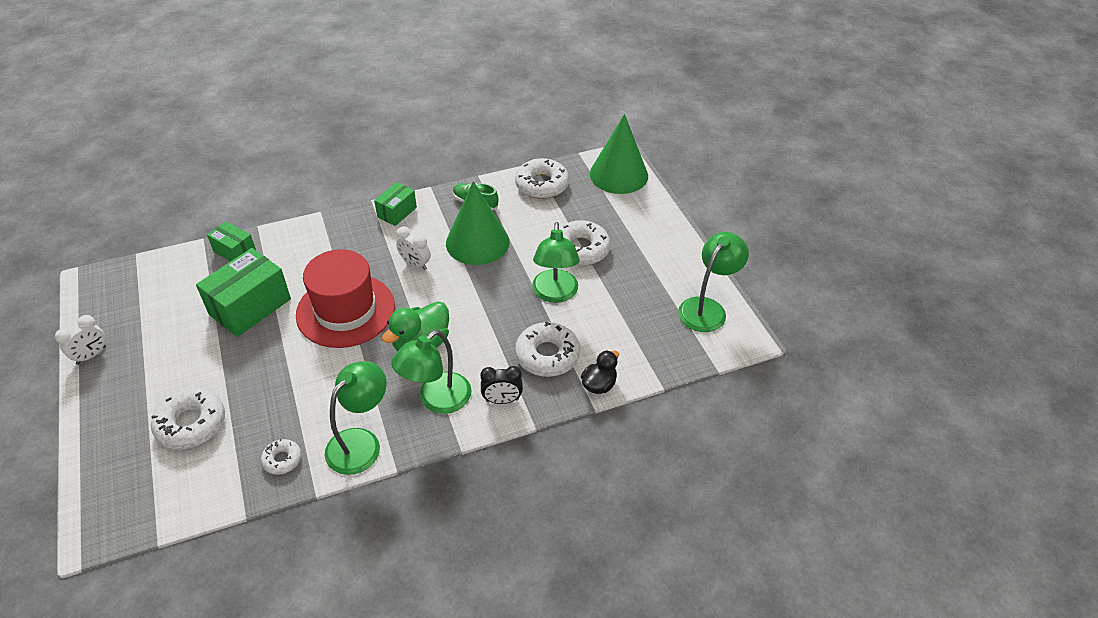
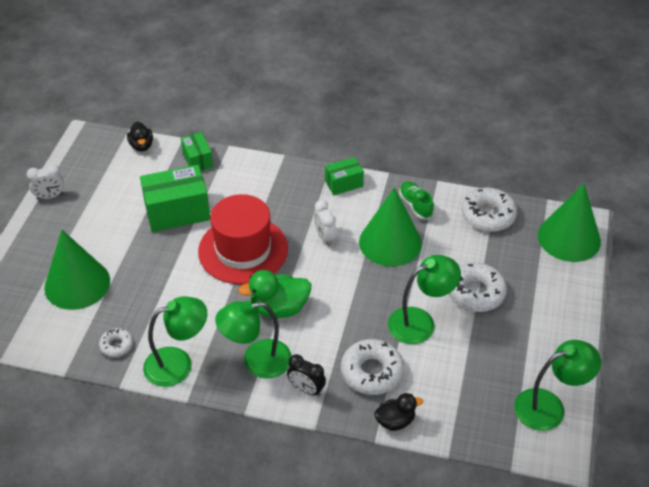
camera: 35 degrees right, 0 degrees up
(162, 263) = (141, 146): none -> black duck
(191, 424) = (77, 284): white donut -> green cone
(555, 294) = (420, 322): green lamp -> green lamp turned 150 degrees counterclockwise

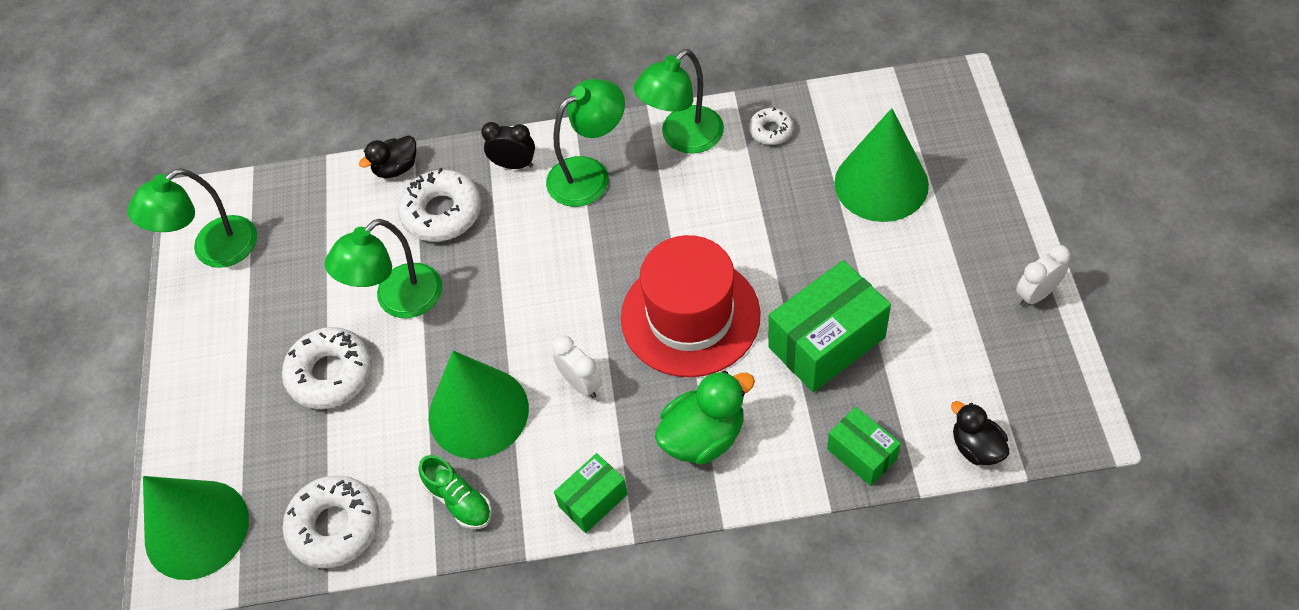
camera: 165 degrees right, 10 degrees up
(279, 308) = (595, 250): green duck -> green duck (703, 436)

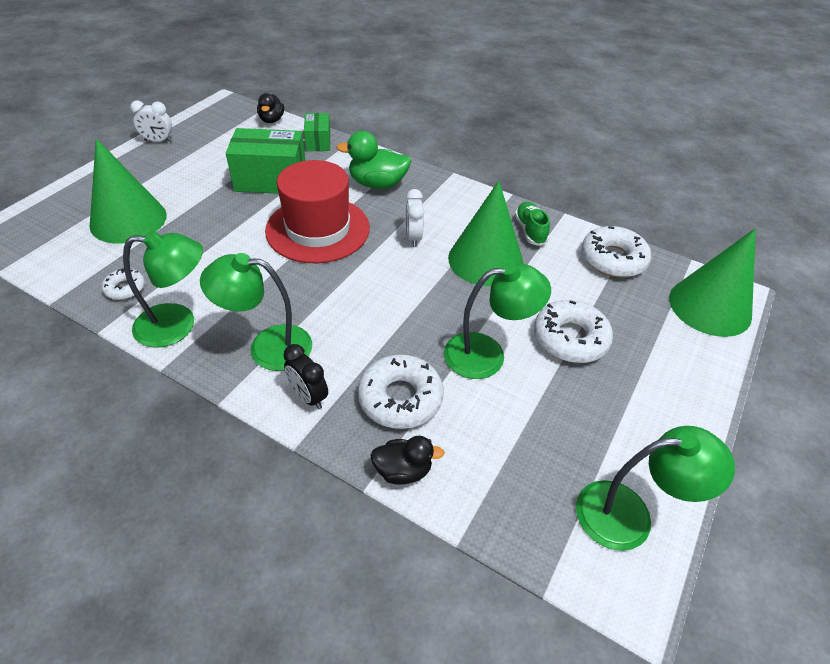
camera: 150 degrees left, 10 degrees down
(593, 500) = (458, 193): green box -> none

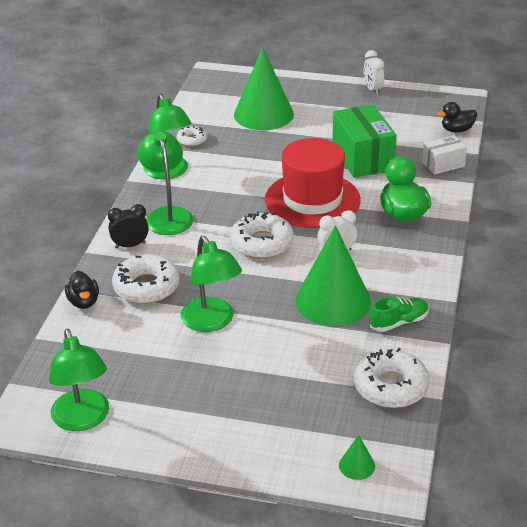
camera: 75 degrees right, 10 degrees down
(308, 396) = (130, 245): black clock -> black clock turned 45 degrees clockwise
(318, 142) = (443, 164): green box -> white box
(570, 338) = (255, 368): white donut -> white donut (261, 243)
(710, 306) = (357, 465): green cone -> green cone, size x0.41

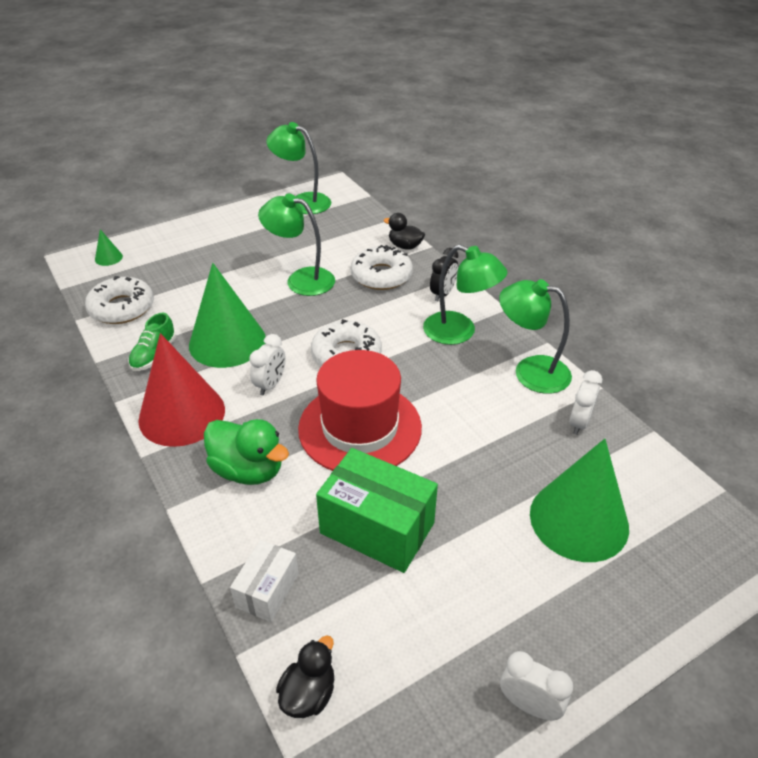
camera: 135 degrees right, 5 degrees up
(192, 140) = (579, 423): white donut -> white clock
(415, 266) = (182, 414): none -> red cone

